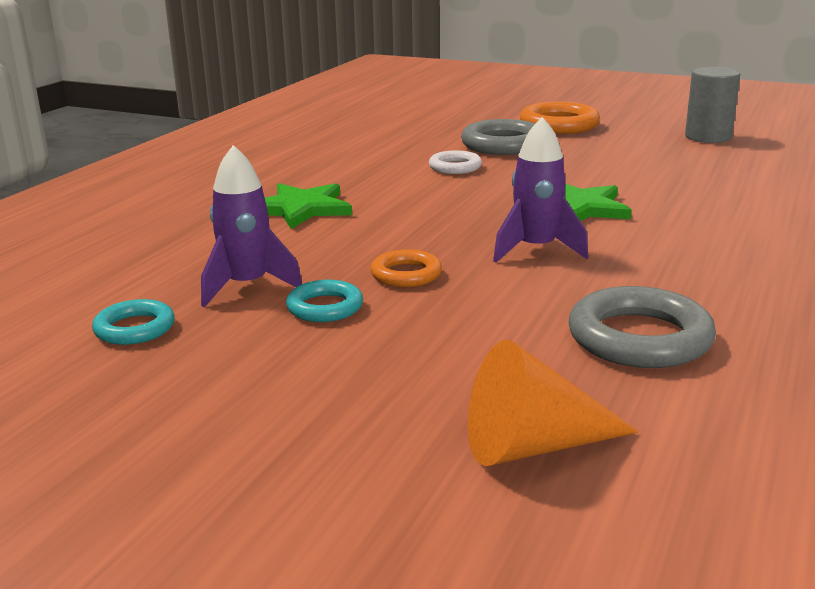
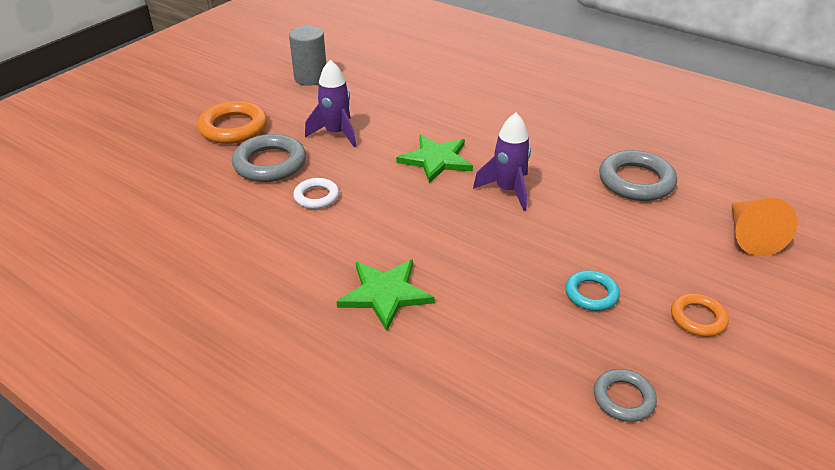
camera: 80 degrees left, 15 degrees up
(135, 328) = (623, 398): turquoise ring -> grey ring
(247, 286) = (551, 332): purple rocket -> purple rocket (336, 133)
(406, 274) = (540, 251): orange ring -> orange ring (698, 318)

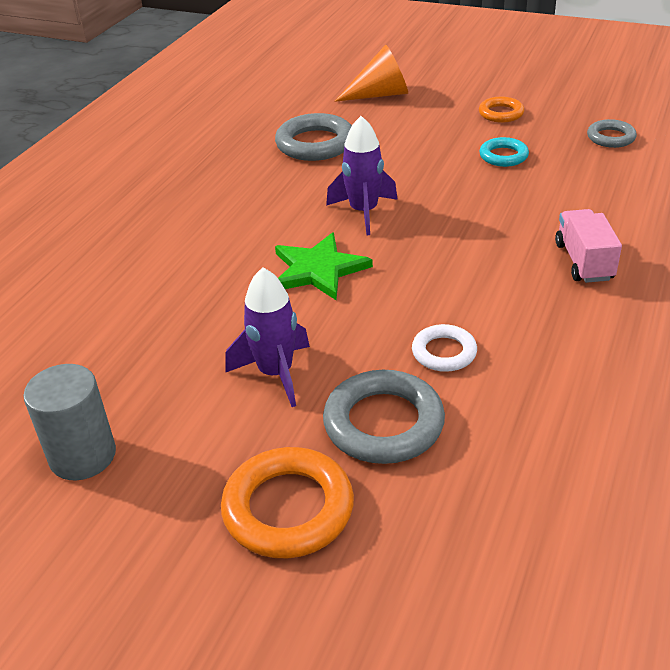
camera: 100 degrees left, 0 degrees up
(385, 294) = (584, 262): green star -> pink truck

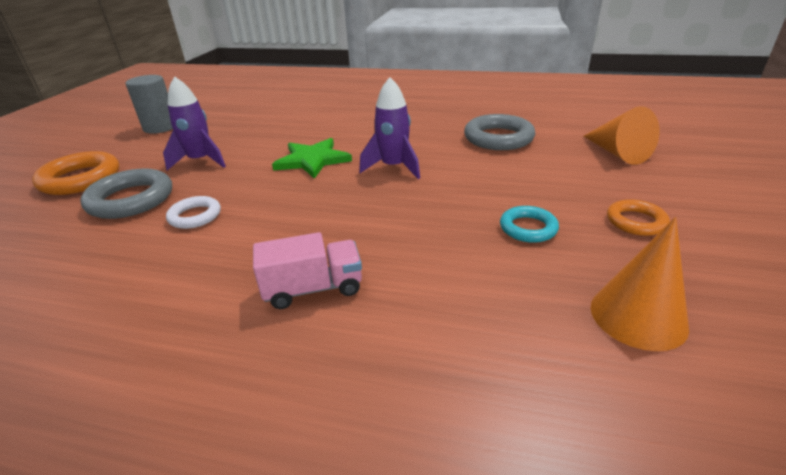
camera: 80 degrees right, 5 degrees down
(610, 137) = (638, 316): grey ring -> orange cone

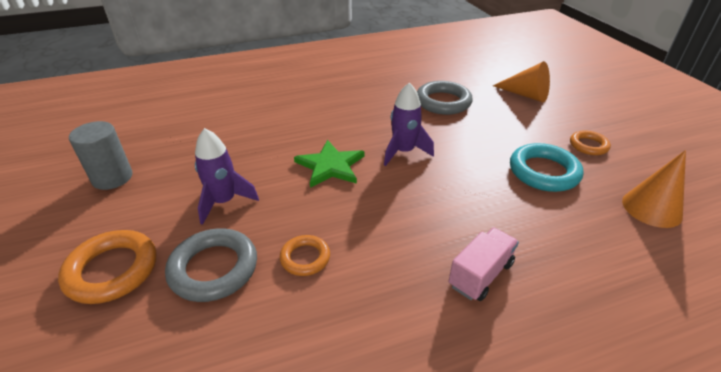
camera: 35 degrees left, 5 degrees up
(195, 216) = (305, 258): white ring -> orange ring
(528, 228) = (543, 172): turquoise ring -> turquoise ring, size x1.71

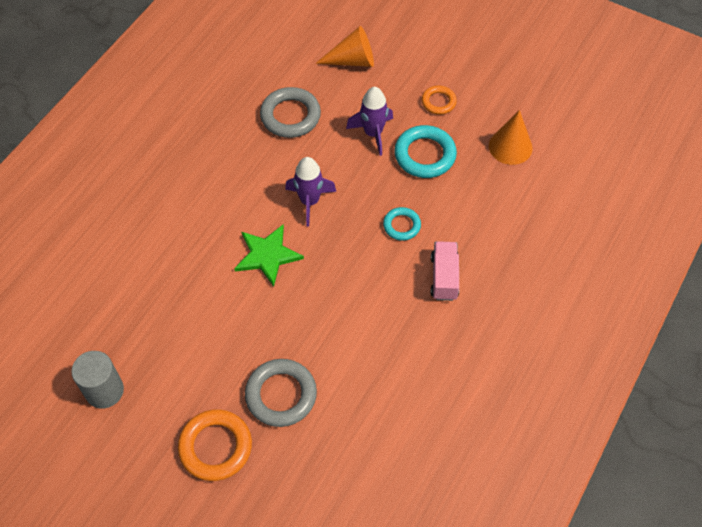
camera: 40 degrees left, 20 degrees up
(224, 202) = (224, 345): purple rocket -> purple rocket (373, 133)
(305, 258) = (330, 344): orange ring -> none
(472, 208) = (401, 225): none -> turquoise ring

